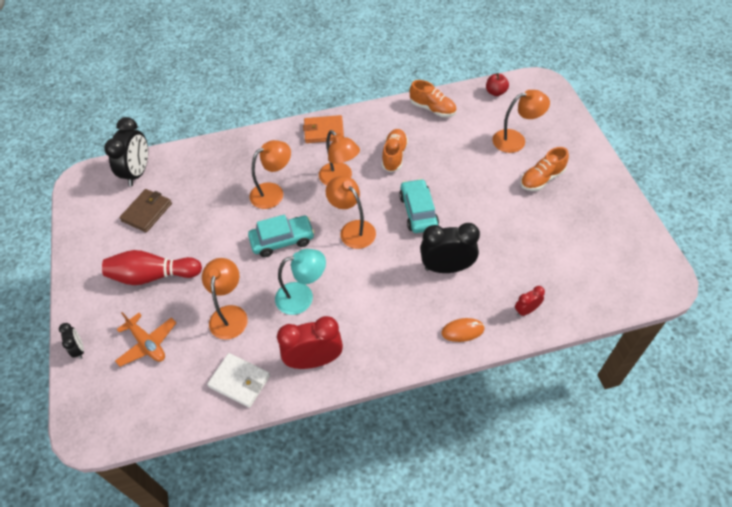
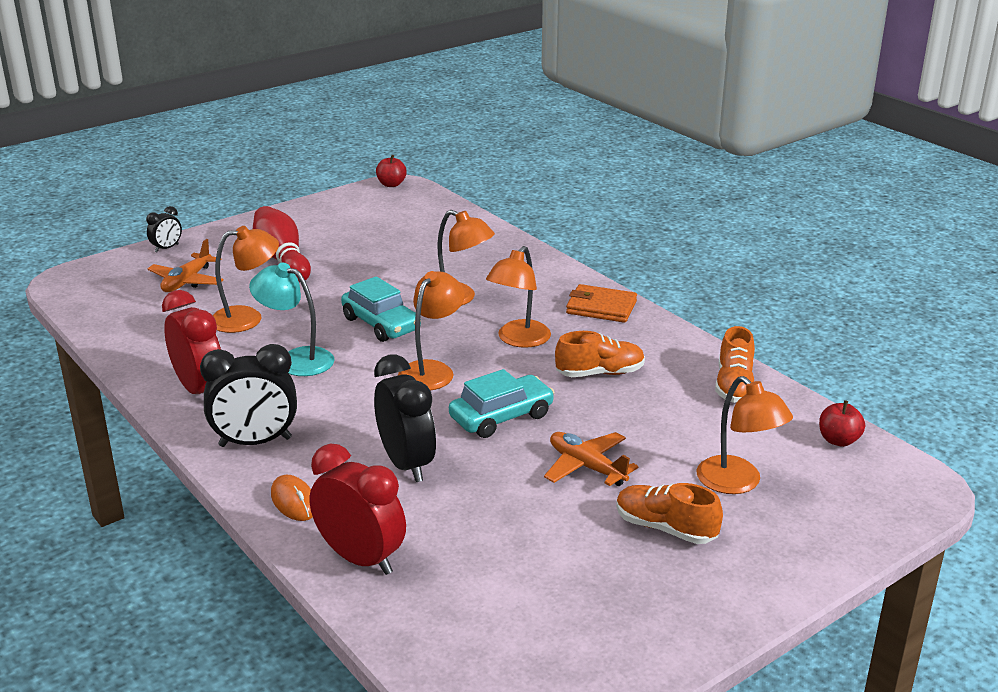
camera: 65 degrees right, 25 degrees down
(76, 183) = (391, 184): none -> red apple
(138, 172) = (431, 211): black clock -> black clock (255, 442)
(147, 212) = (373, 231): brown wallet -> none
(239, 381) = (153, 348): white wallet -> none
(302, 297) = (296, 359): turquoise lamp -> turquoise lamp turned 150 degrees clockwise
(324, 131) = (601, 307): orange wallet -> orange wallet turned 45 degrees counterclockwise
(480, 191) = (587, 467): none -> orange plane
(526, 310) = (360, 558): red clock -> red clock, size x1.97

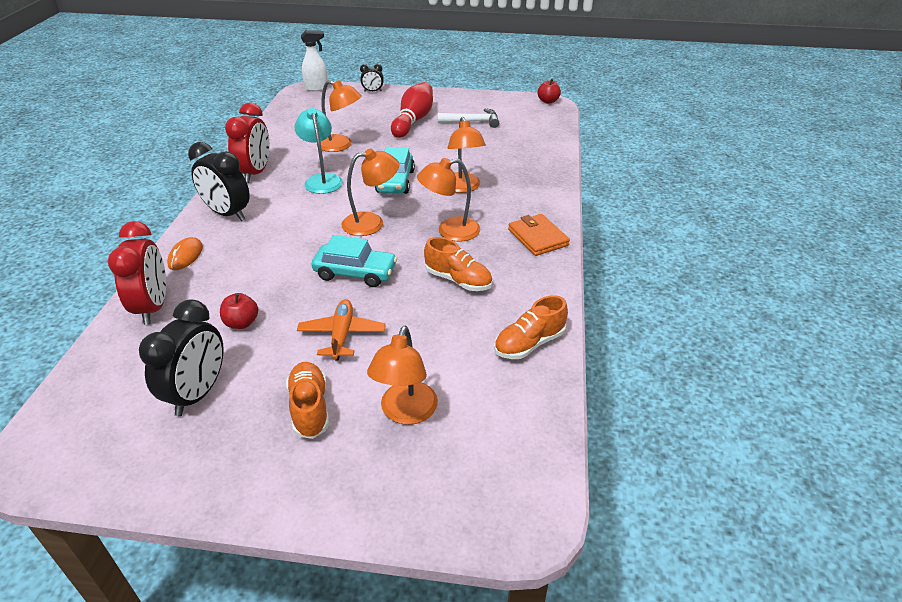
camera: 45 degrees right, 10 degrees up
(81, 273) = (317, 88): none -> white spray bottle
(187, 281) = (350, 113): orange plane -> none
(350, 234) = (472, 122): none -> white hammer
(406, 464) = (263, 269): black clock -> black clock (198, 393)
(838, 440) = (531, 435): red apple -> red apple (242, 323)

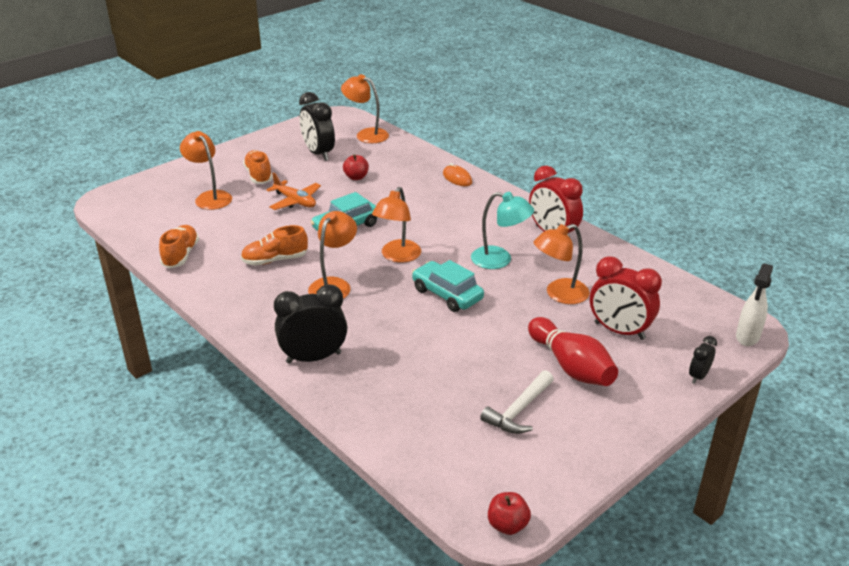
camera: 130 degrees right, 5 degrees down
(153, 307) = (413, 158): red clock -> red clock (619, 331)
(227, 214) = (495, 205): black clock -> black clock (313, 358)
(310, 408) = (259, 175): orange shoe -> orange shoe turned 135 degrees counterclockwise
(463, 187) = (386, 325): orange lamp -> orange lamp (366, 134)
(538, 237) = (260, 321): orange wallet -> none

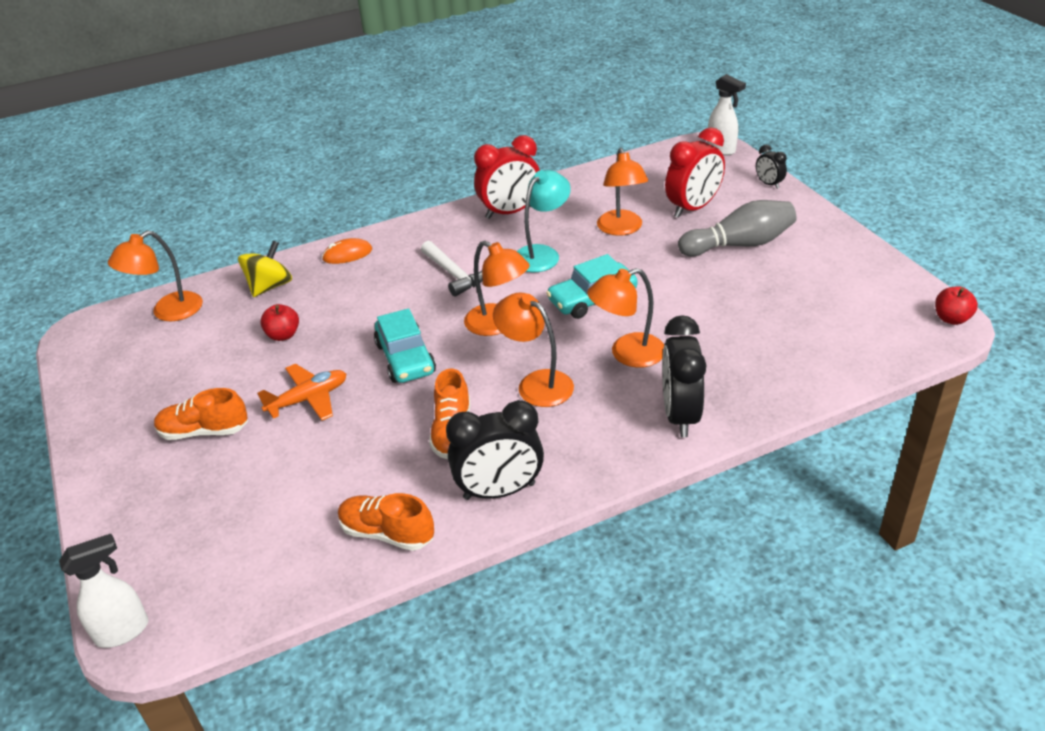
camera: 70 degrees left, 5 degrees up
(109, 194) = (123, 631): none -> white spray bottle
(210, 197) = (231, 492): orange lamp -> orange lamp (627, 354)
(318, 153) = (186, 363): black clock -> black clock (499, 491)
(406, 160) = (270, 286): none -> yellow spinning top
(519, 410) = (799, 286): white hammer -> white hammer (454, 274)
(571, 366) = (739, 244): red bowling pin -> grey bowling pin

